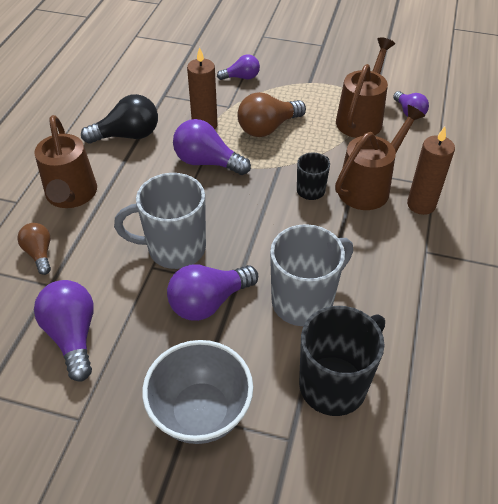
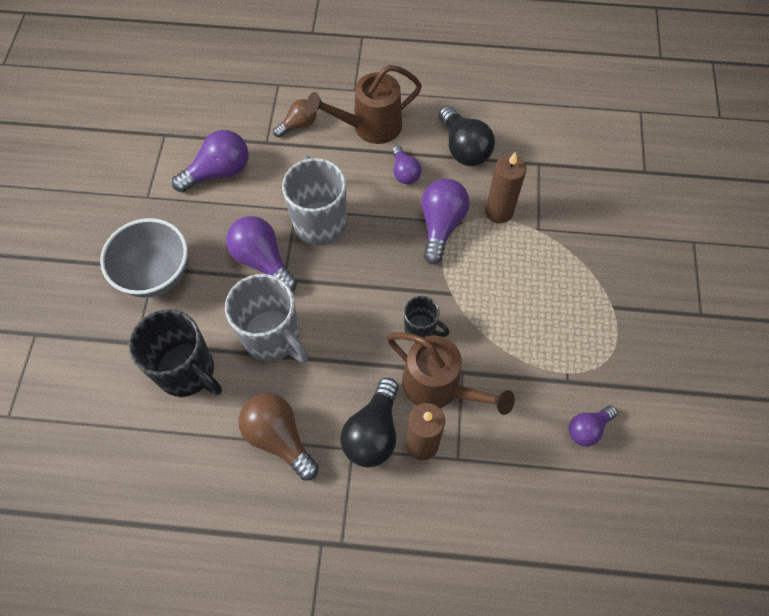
camera: 80 degrees right, 15 degrees up
(241, 77) = (597, 232): purple light bulb -> purple light bulb (404, 172)
(268, 128) = (511, 273): brown light bulb -> brown light bulb (279, 438)
(361, 118) = (559, 372): brown watering can -> none
(410, 235) = (373, 432): none -> black light bulb

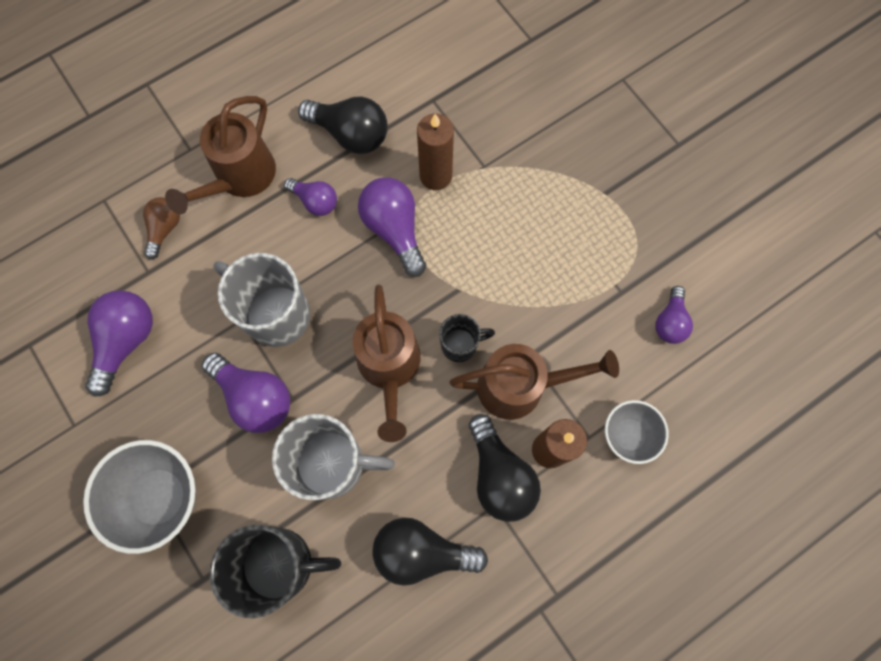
camera: 40 degrees left, 10 degrees up
(262, 260) = (255, 397): purple light bulb -> purple light bulb turned 150 degrees counterclockwise
(279, 438) = (422, 551): brown light bulb -> black light bulb
(361, 308) = (390, 368): none -> brown watering can
(488, 480) = (628, 435): none -> grey bowl

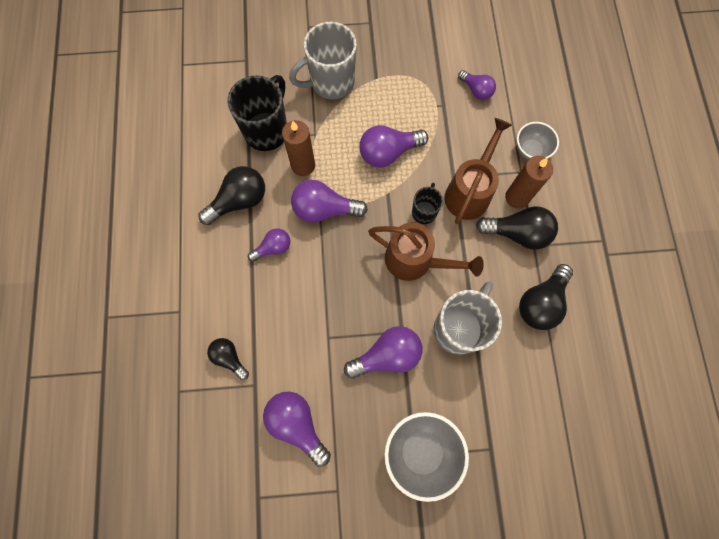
camera: 60 degrees left, 0 degrees up
(164, 229) = (229, 358): brown light bulb -> black light bulb
(240, 178) = (224, 288): brown watering can -> none
(276, 314) = (338, 313): grey mug -> grey mug (331, 82)
(280, 564) = (506, 393): black mug -> black mug (267, 130)
(512, 261) = (388, 153): none -> purple light bulb

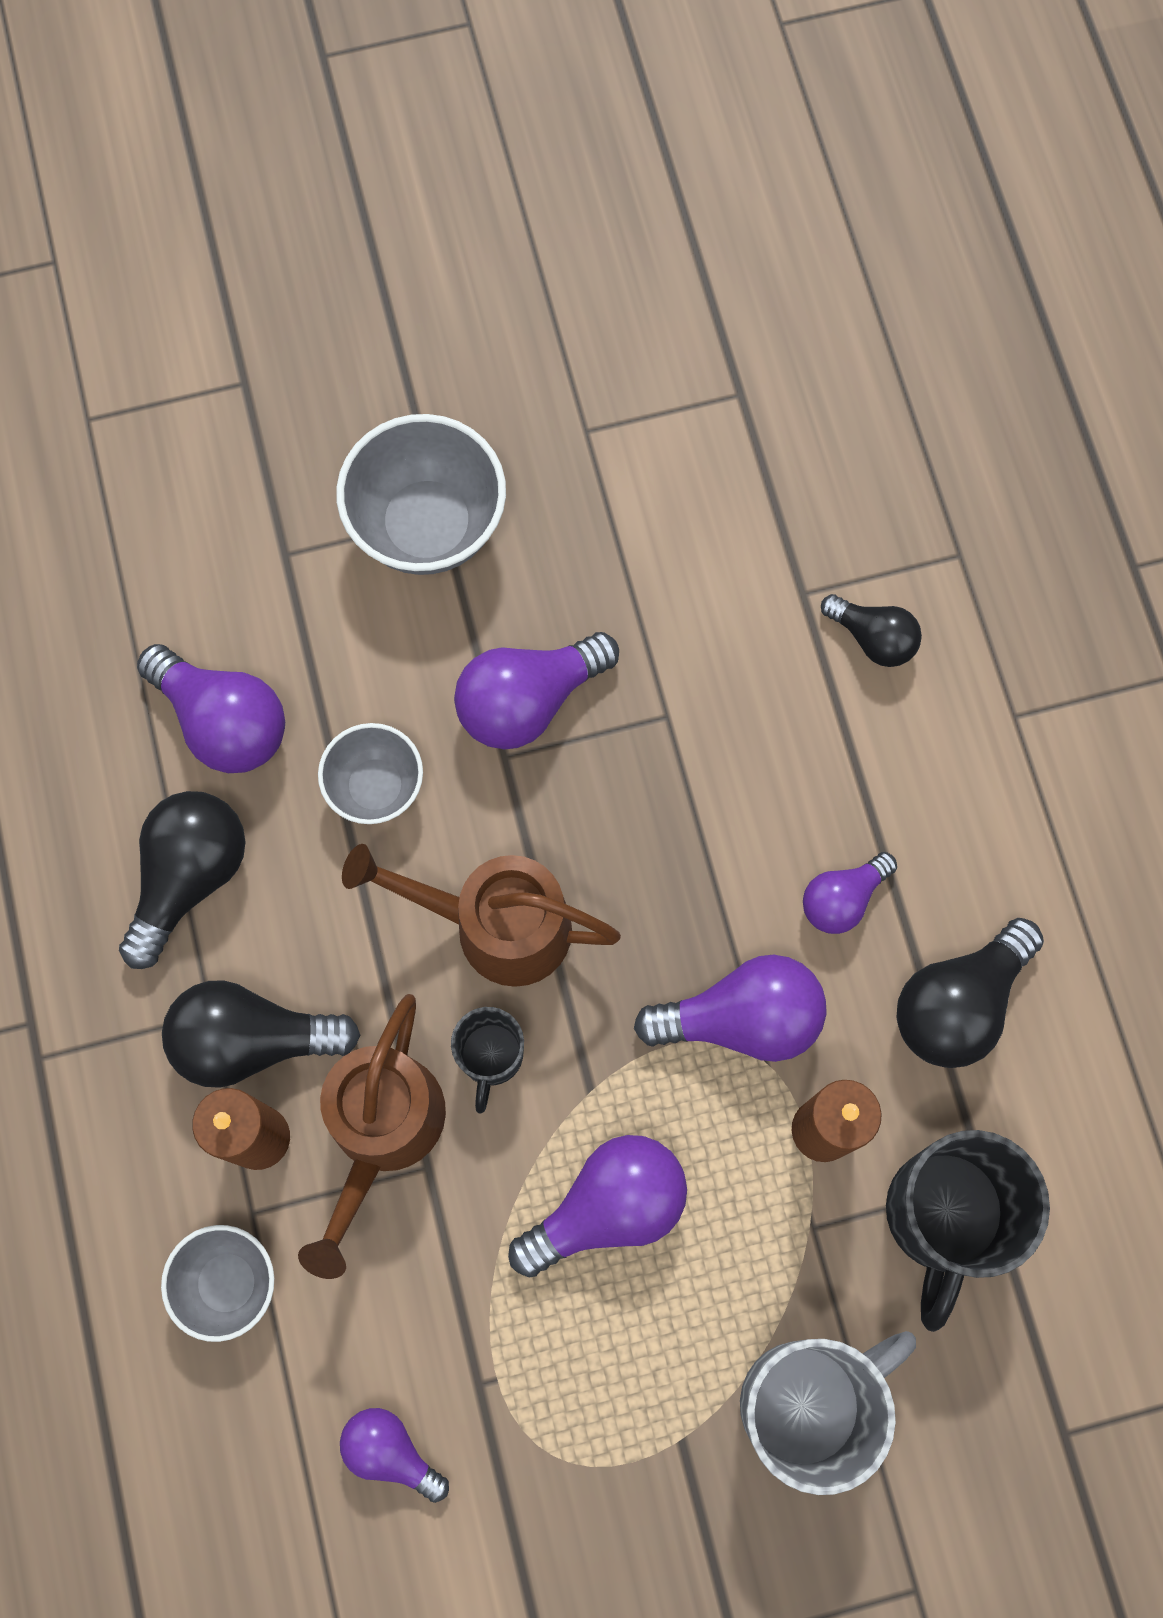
camera: 170 degrees right, 0 degrees up
(297, 424) = (694, 534): purple light bulb -> purple light bulb (224, 722)
(458, 328) = (376, 787): grey mug -> grey bowl

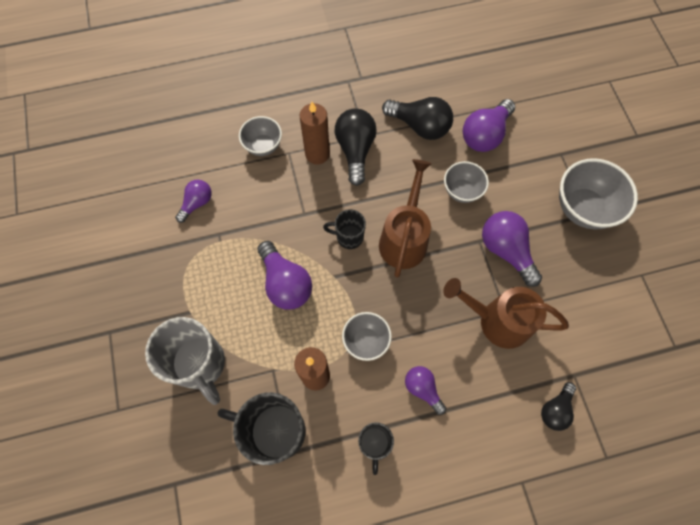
camera: 90 degrees right, 5 degrees down
(381, 1133) = (318, 197): brown watering can -> brown watering can (496, 321)
(741, 1018) = (366, 341): purple light bulb -> grey bowl
(958, 1003) = (374, 443): black light bulb -> black mug

